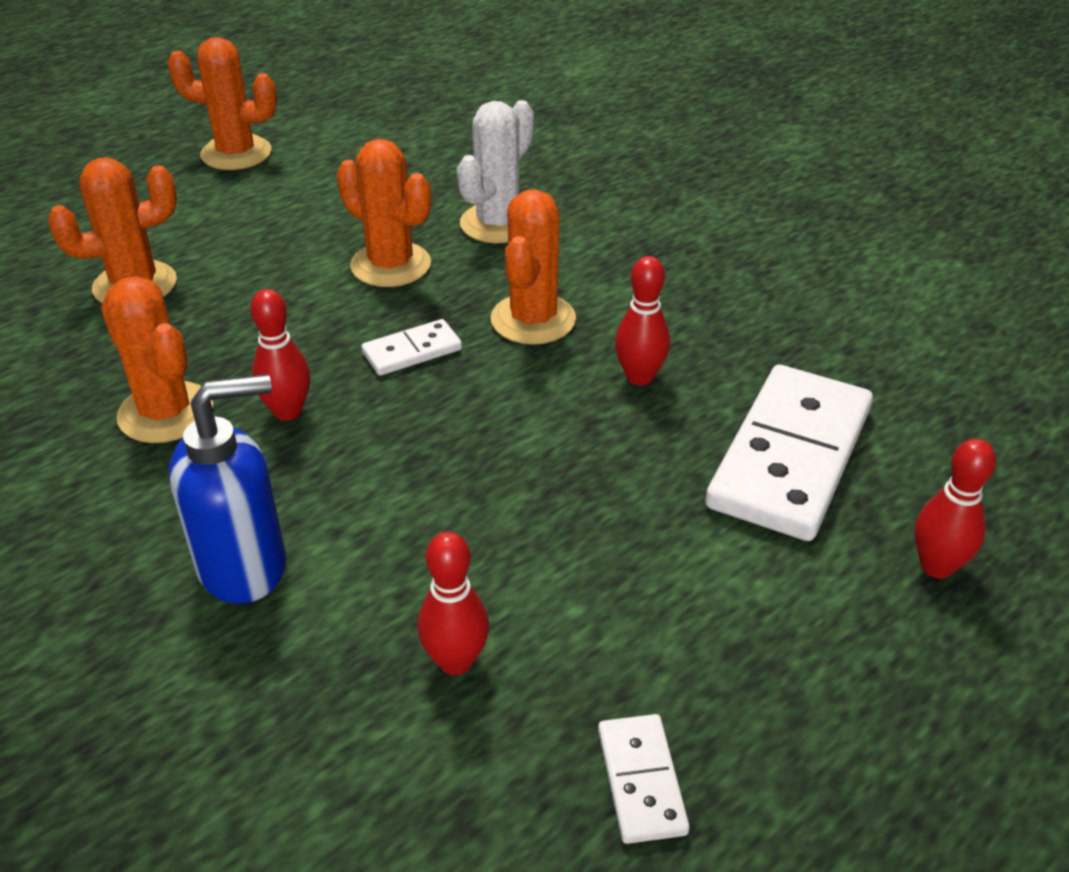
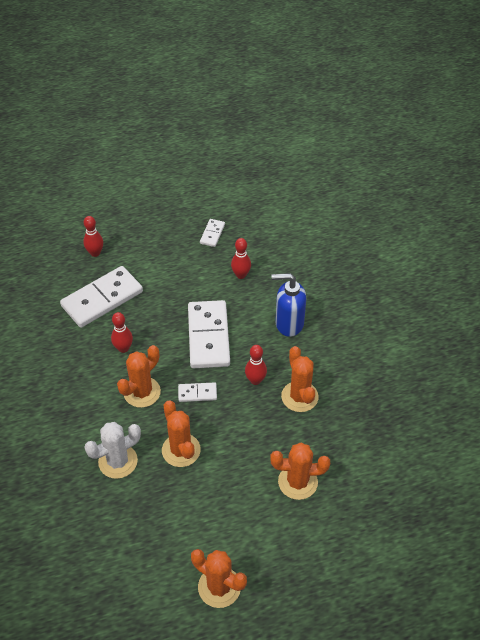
camera: 155 degrees left, 10 degrees up
(454, 463) = (208, 336): none -> white domino

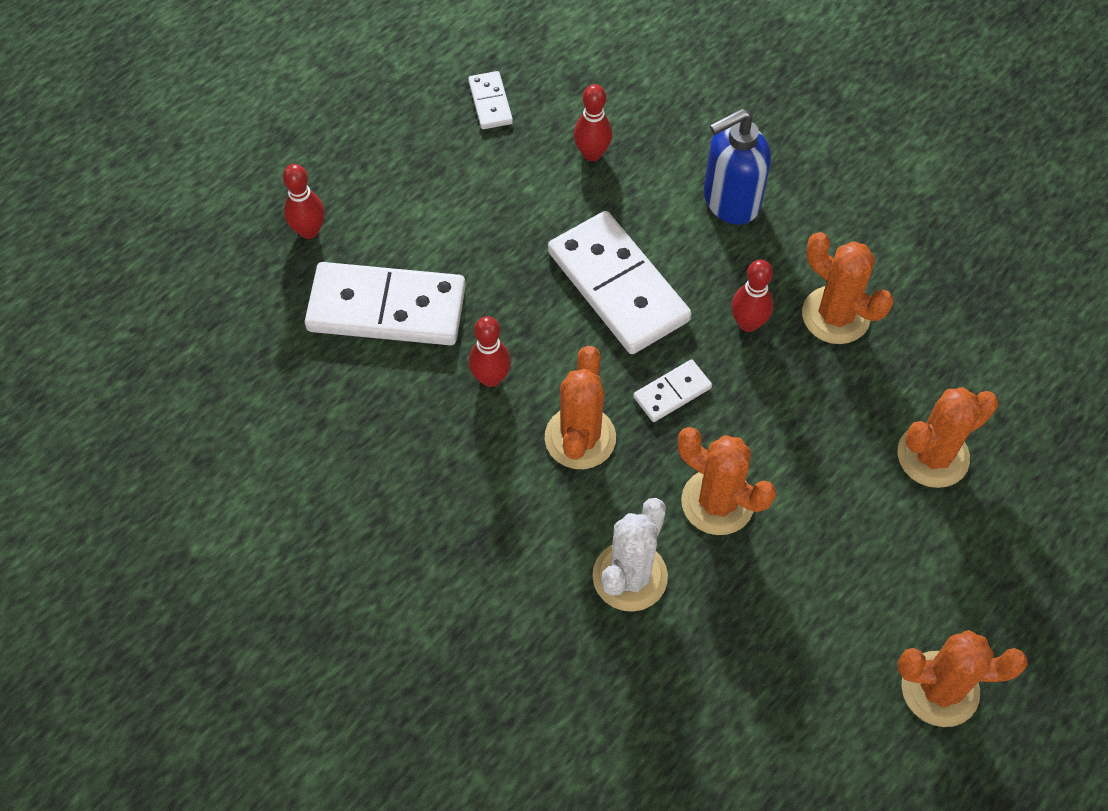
camera: 30 degrees left, 10 degrees up
(102, 299) = (386, 308): white domino -> white domino turned 75 degrees clockwise

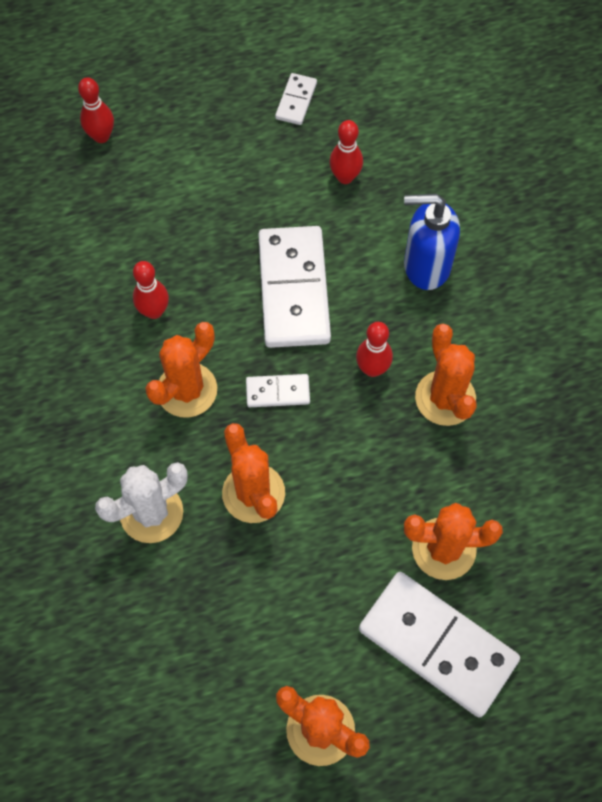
camera: 30 degrees right, 5 degrees up
(386, 308) = (116, 221): white domino -> white domino (437, 645)

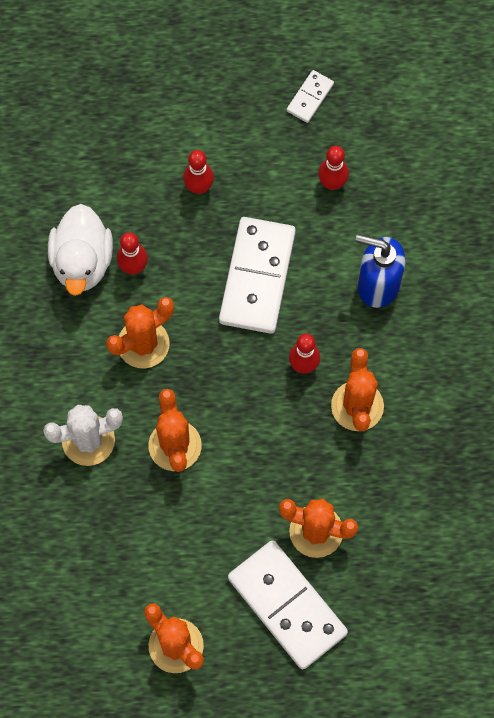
camera: 15 degrees right, 5 degrees up
(95, 319) = (82, 262): none -> white duck
(101, 136) = (128, 90): red bowling pin -> red bowling pin (199, 187)
(278, 392) = (218, 365): white domino -> none

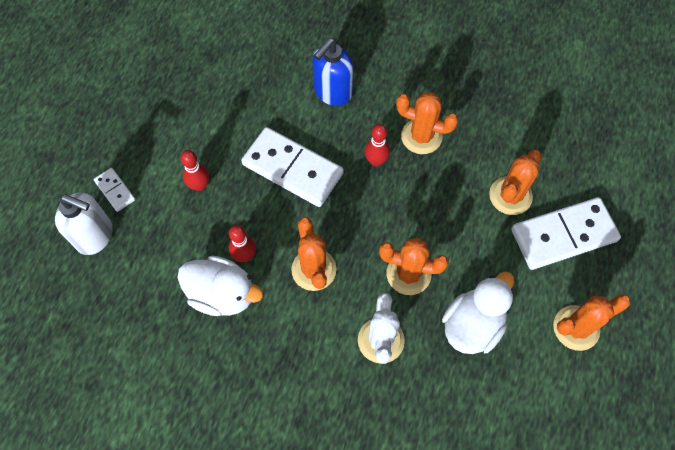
camera: 70 degrees left, 5 degrees down
(100, 108) = (95, 236): none -> white soap dispenser
(139, 531) = (472, 325): none -> white duck
(310, 97) = (165, 86): white domino -> white domino (115, 190)
(332, 183) = (240, 95): red bowling pin -> none

